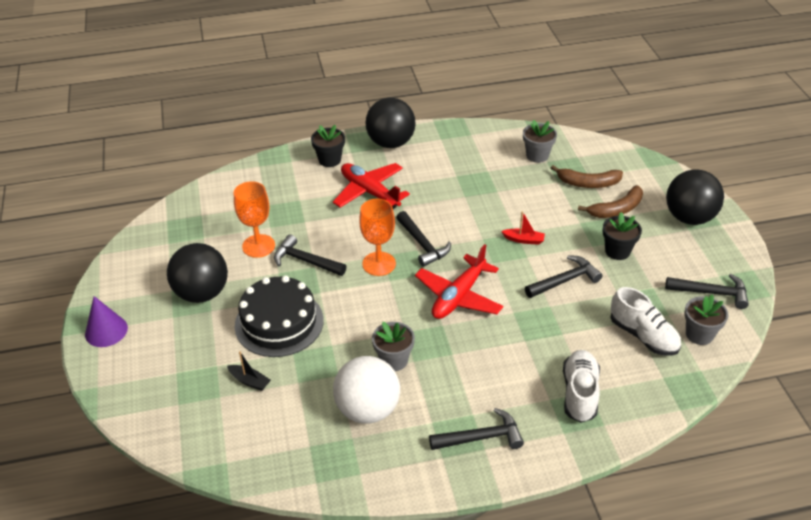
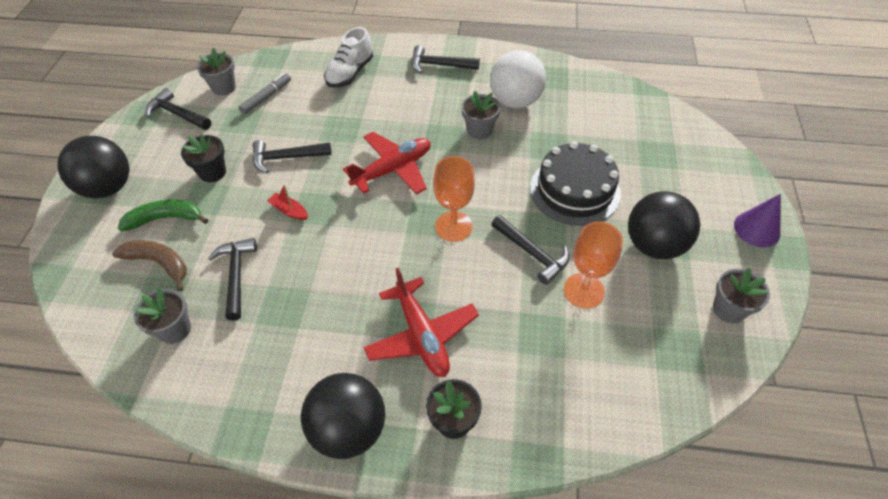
camera: 160 degrees left, 10 degrees up
(143, 261) = (728, 309): none -> grey flower pot
(250, 381) = (609, 145): black boat -> none
(422, 244) = (396, 237): black hammer -> black hammer (236, 276)
(616, 209) = (165, 219): brown banana -> green banana
(643, 336) = (266, 97): white shoe -> grey marker

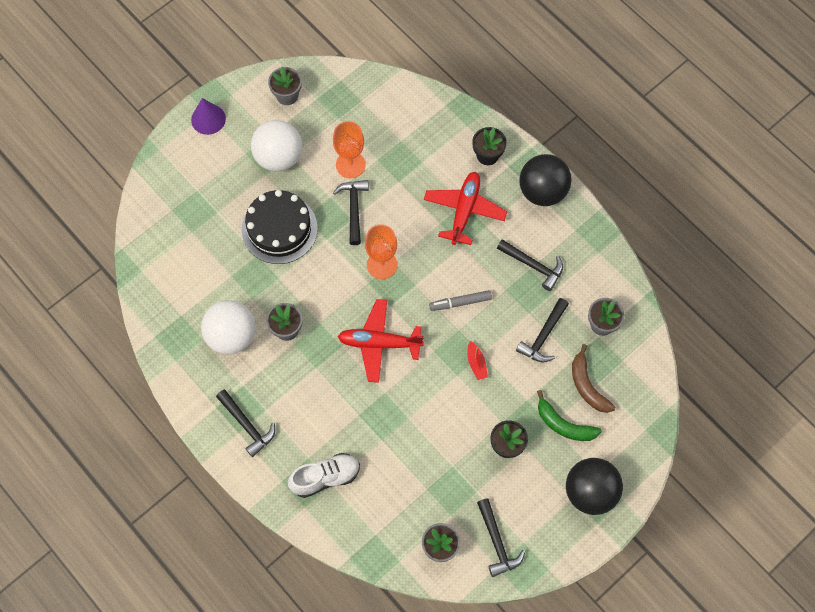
camera: 140 degrees left, 15 degrees up
(266, 97) = (413, 503): grey marker -> grey marker (460, 302)
(287, 158) = (444, 417): black hammer -> black hammer (533, 265)
(654, 245) = (279, 157): black ball -> white ball

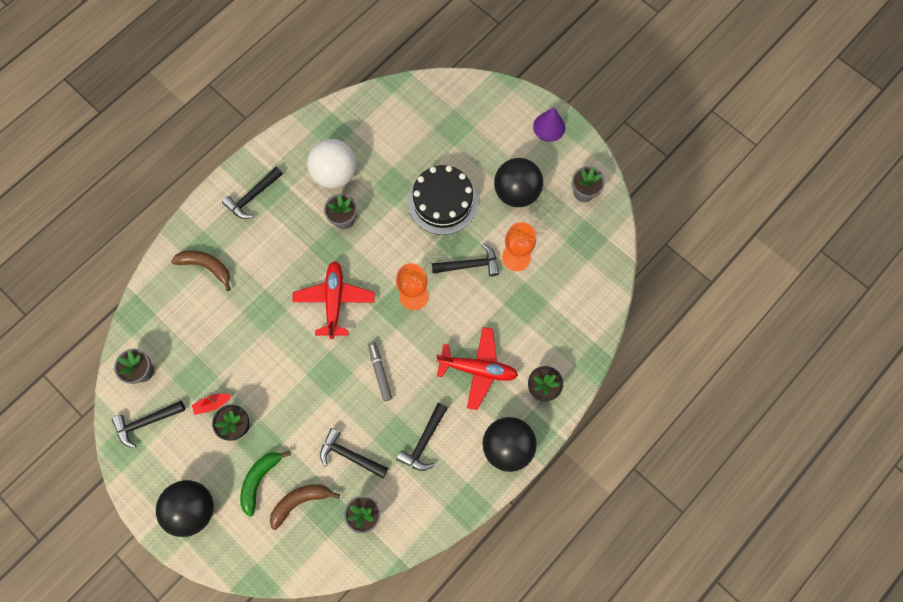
camera: 85 degrees right, 5 degrees up
(279, 157) = (516, 192): white ball -> black ball
(325, 478) = (206, 266): white shoe -> brown banana
(476, 363) = (318, 392): red boat -> red boat (212, 404)

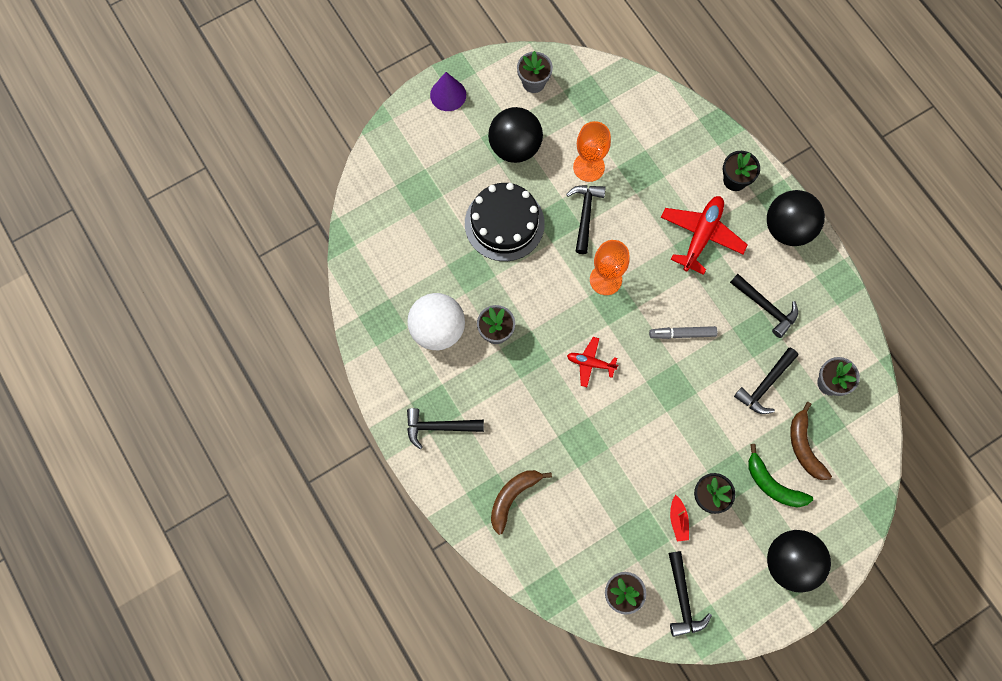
camera: 75 degrees left, 0 degrees up
(253, 196) = (439, 427): black hammer -> black hammer turned 120 degrees clockwise
(334, 301) = (590, 363): red plane -> red plane, size x0.56

